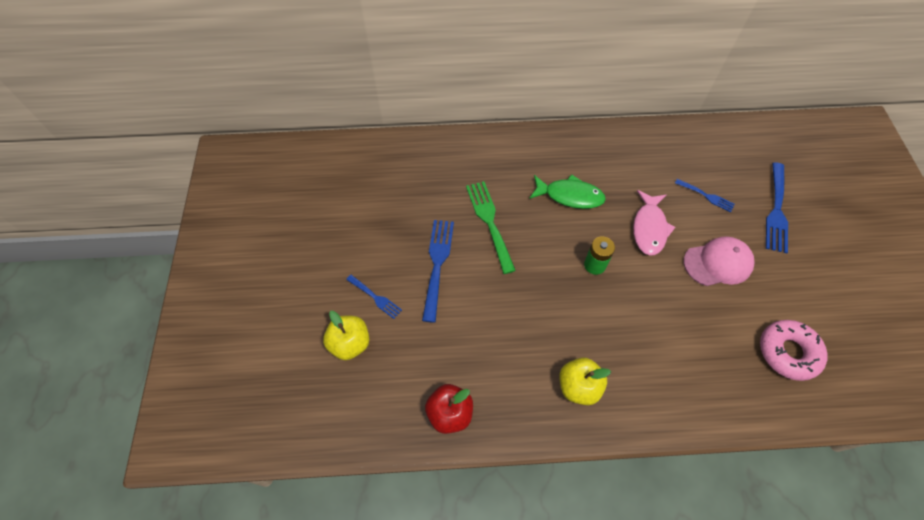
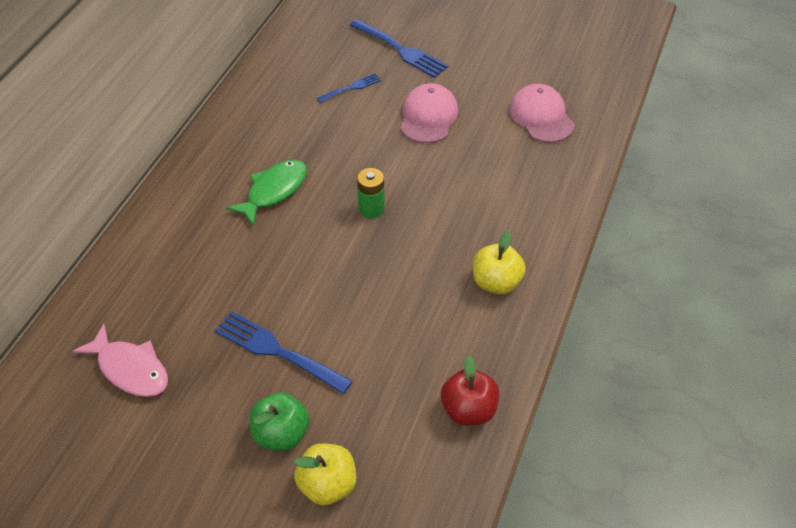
camera: 65 degrees left, 10 degrees down
(375, 297) = (281, 434): blue fork -> green apple
(489, 222) = (255, 277): green fork -> none
(649, 228) = (358, 146): pink fish -> pink fish (130, 369)
(788, 352) = (541, 116): pink donut -> pink cap

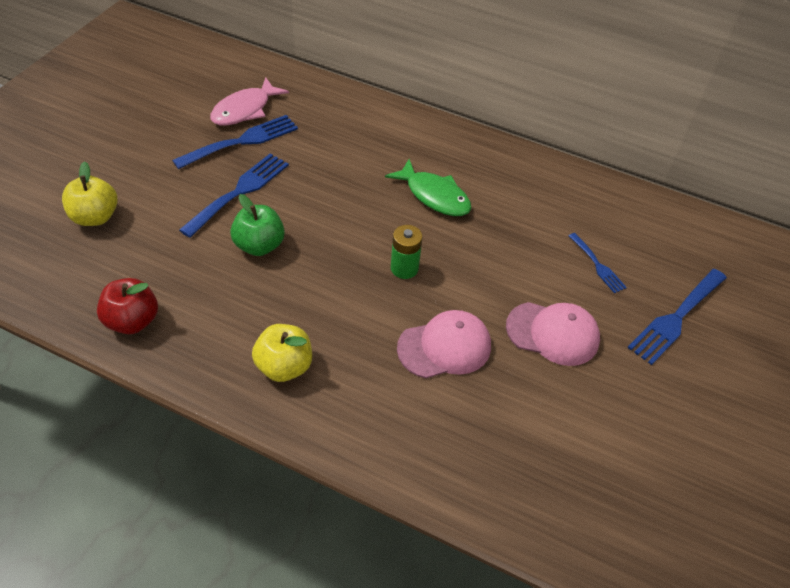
camera: 90 degrees right, 0 degrees up
(190, 362) = (242, 141): none -> blue fork
(281, 434) = (154, 191): green apple -> green apple (259, 245)
(541, 116) = (562, 461): pink cap -> pink cap (444, 347)

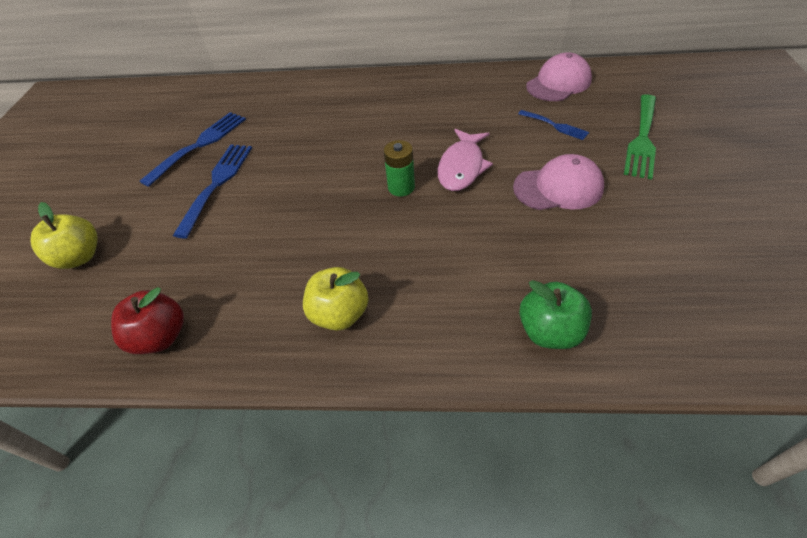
camera: 15 degrees left, 0 degrees up
(245, 110) = (190, 121): pink fish -> pink fish (462, 167)
(259, 245) = (258, 219): green apple -> green apple (549, 331)
(434, 196) = (392, 125): green fish -> none
(444, 347) = (477, 235): pink cap -> pink cap (558, 83)
(676, 318) = (642, 139): blue fork -> green fork

